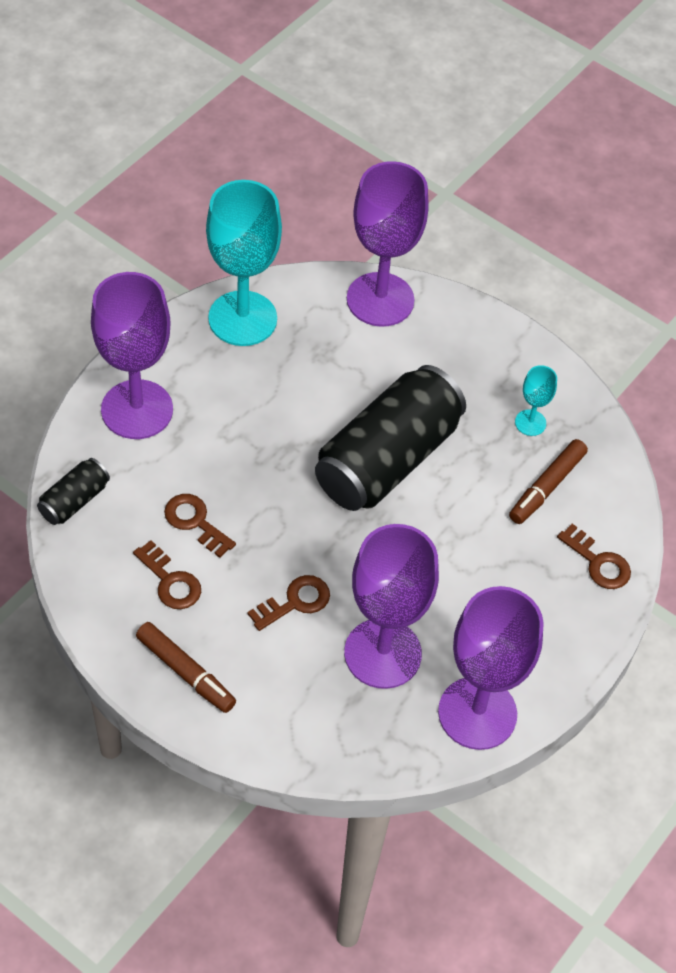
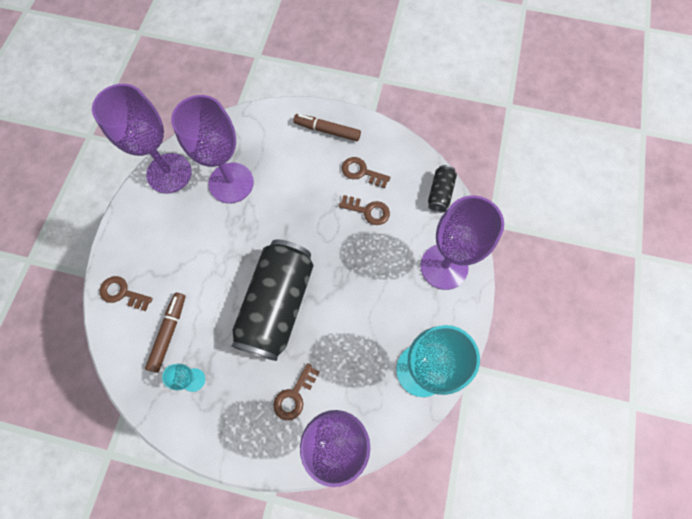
camera: 160 degrees right, 15 degrees up
(295, 602) = (290, 190): brown key -> brown key (294, 395)

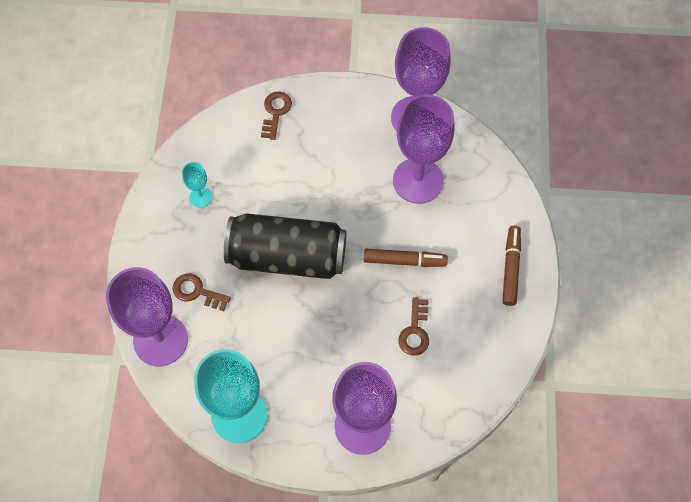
camera: 80 degrees right, 5 degrees down
(169, 333) = (242, 163): brown marker -> brown marker (404, 261)
(362, 172) = (464, 316): brown key -> none
(440, 193) = (456, 411): black can -> none

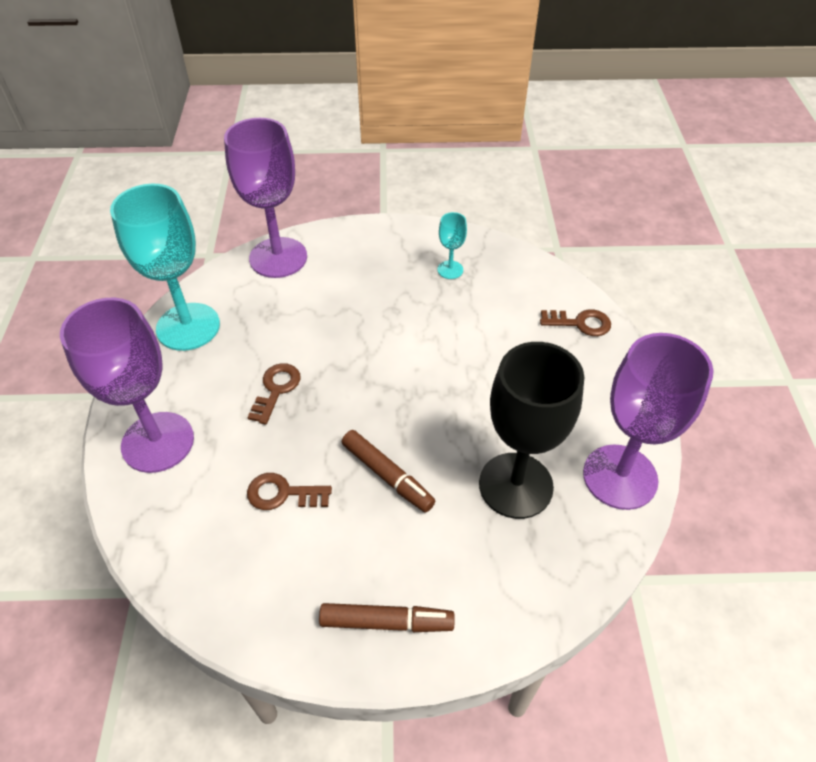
camera: 85 degrees right, 15 degrees down
(197, 292) = (333, 279): brown key -> brown key (276, 389)
(287, 256) = (382, 351): black can -> none
(404, 261) = (387, 475): brown marker -> brown marker turned 45 degrees counterclockwise
(418, 180) = (515, 485): purple goblet -> black goblet

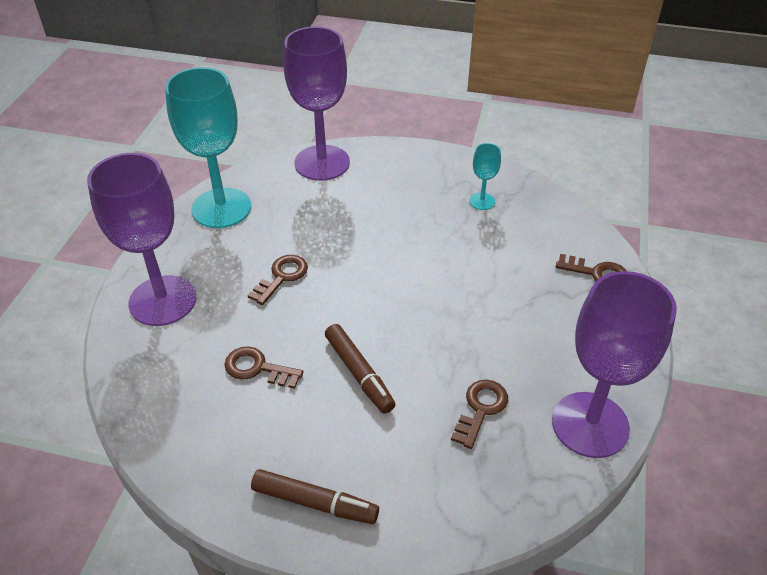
camera: 15 degrees right, 5 degrees down
(515, 485) = (480, 409): black goblet -> brown key

